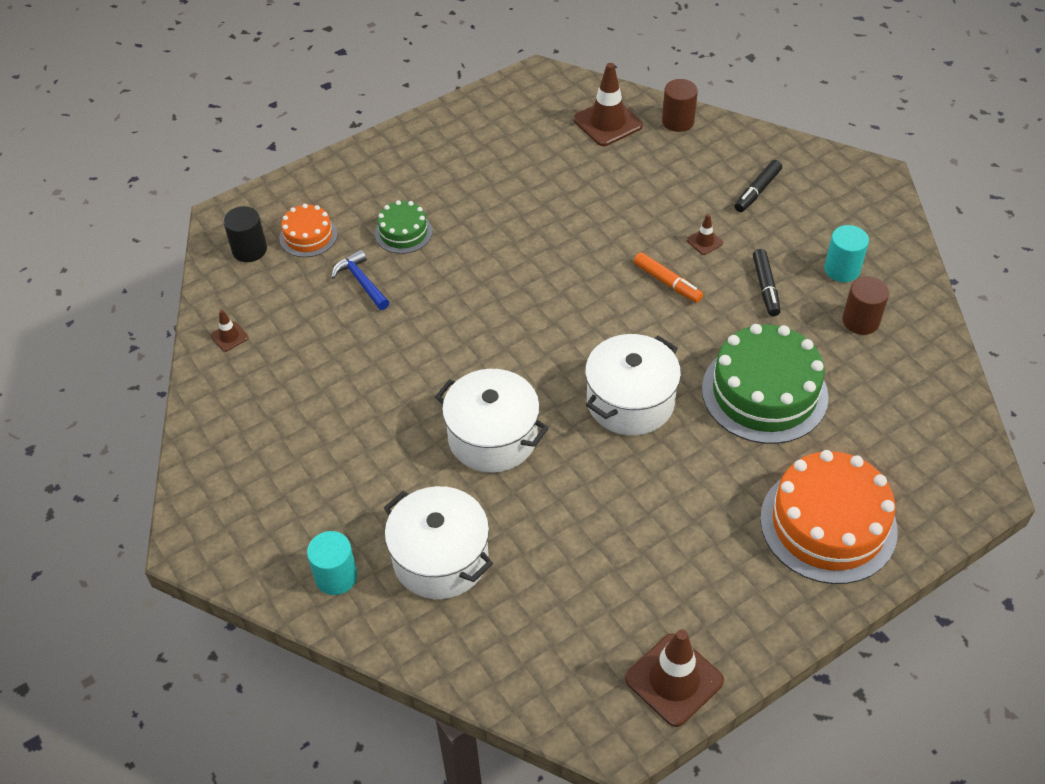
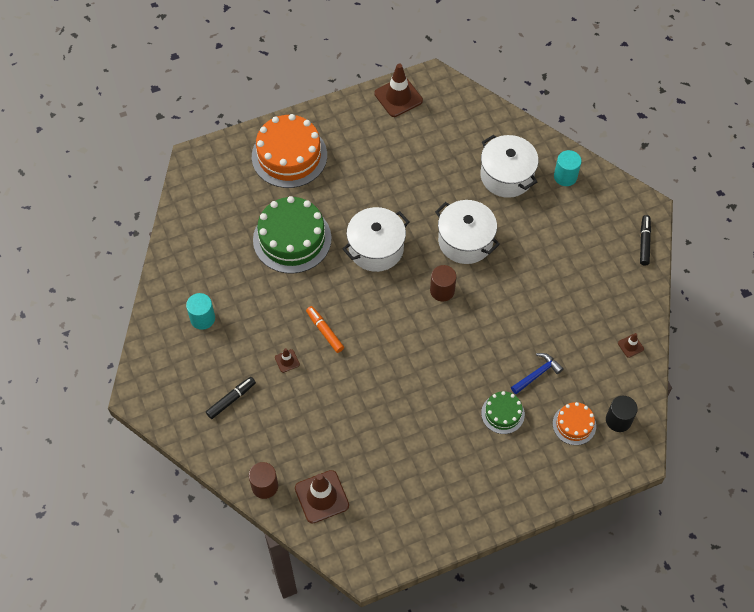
camera: 170 degrees left, 10 degrees up
(361, 282) = (537, 374): blue hammer -> blue hammer turned 105 degrees counterclockwise
(765, 287) = (260, 314): black marker -> black marker (644, 242)
(860, 321) = (210, 276): brown cylinder -> brown cylinder (442, 290)

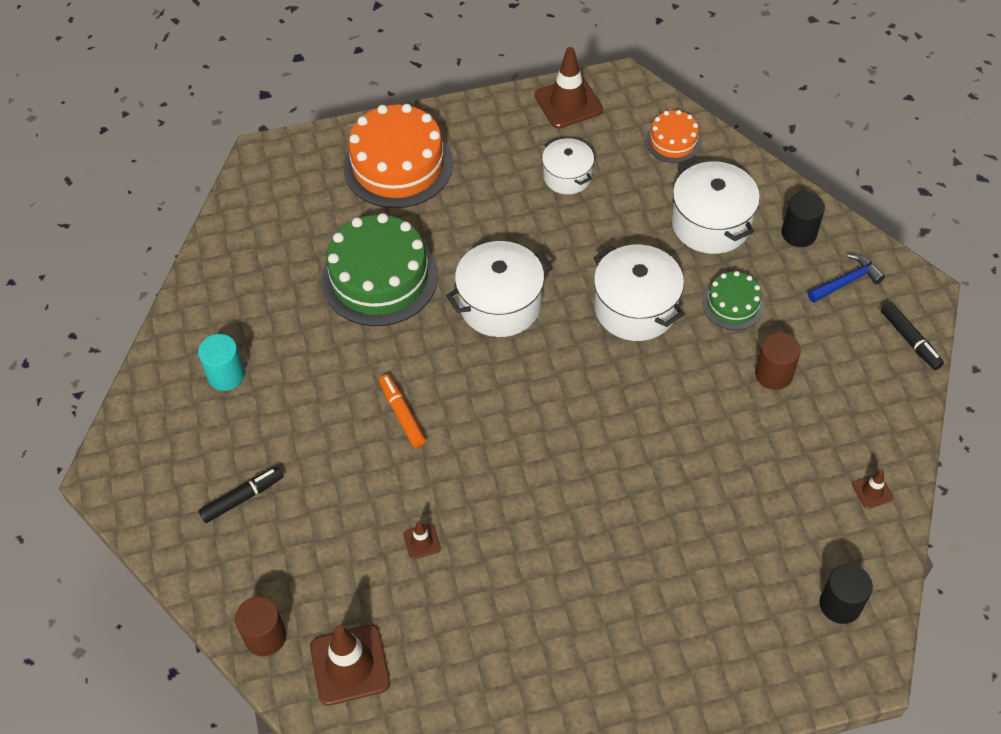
camera: 10 degrees right, 5 degrees down
(287, 361) = (337, 451): brown traffic cone -> brown traffic cone (422, 541)
(406, 152) = (567, 176): none -> white pot
(442, 290) = (589, 375): brown cylinder -> brown cylinder (773, 374)
(502, 413) = (655, 571): green cake -> green cake (733, 304)
(537, 374) = (718, 516): blue hammer -> blue hammer (846, 281)
(565, 176) = (799, 233): turquoise cylinder -> black cylinder
(574, 424) = (767, 602): orange cake -> orange cake (673, 141)
(644, 242) = (910, 340): black marker -> black marker turned 135 degrees clockwise

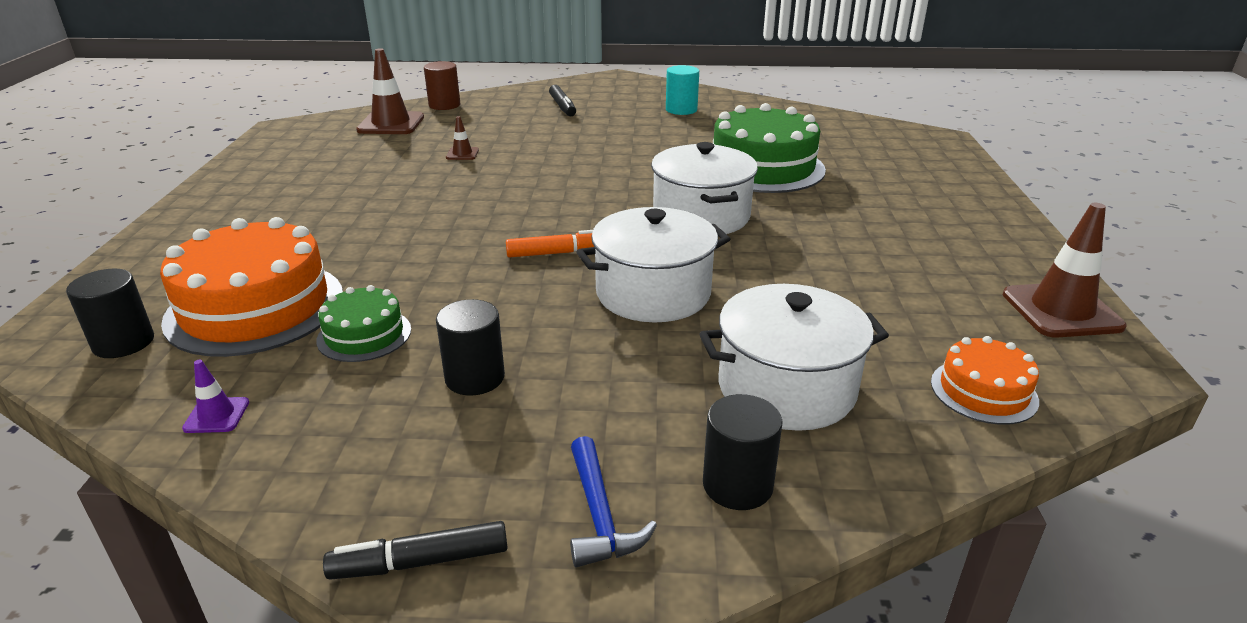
camera: 105 degrees right, 25 degrees down
(398, 165) = (925, 191): orange cake -> orange cake (255, 307)
(402, 414) = (595, 160): orange marker -> orange marker (558, 253)
(567, 176) = (902, 285): white pot -> none
(733, 304) = (617, 371): green cake -> green cake (364, 335)
(773, 374) = (475, 377): brown cylinder -> black cylinder
(872, 491) = (216, 415): brown traffic cone -> purple traffic cone

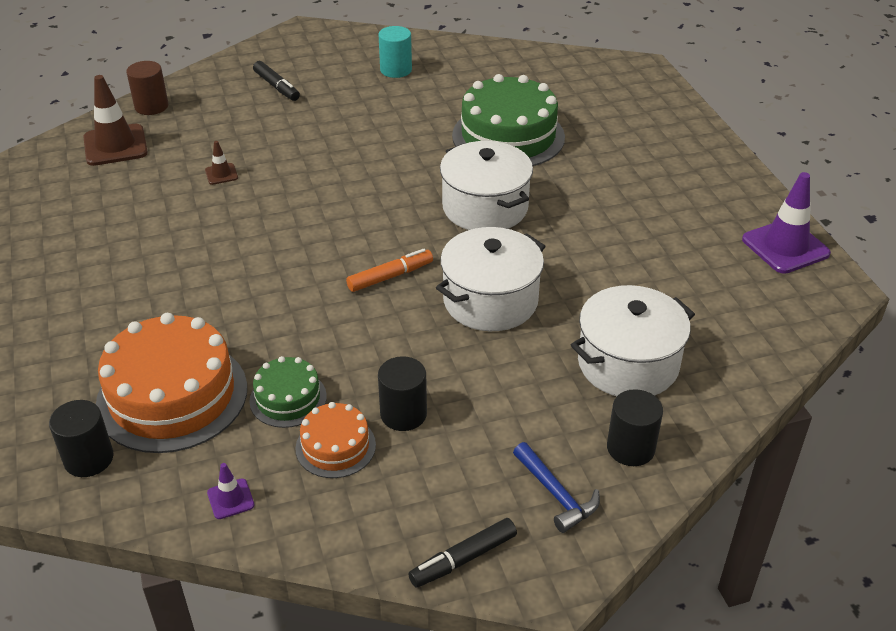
camera: 20 degrees left, 10 degrees up
(983, 391) = (755, 332): orange cake -> orange cake (335, 446)
(1061, 310) = (785, 246): brown traffic cone -> purple traffic cone

